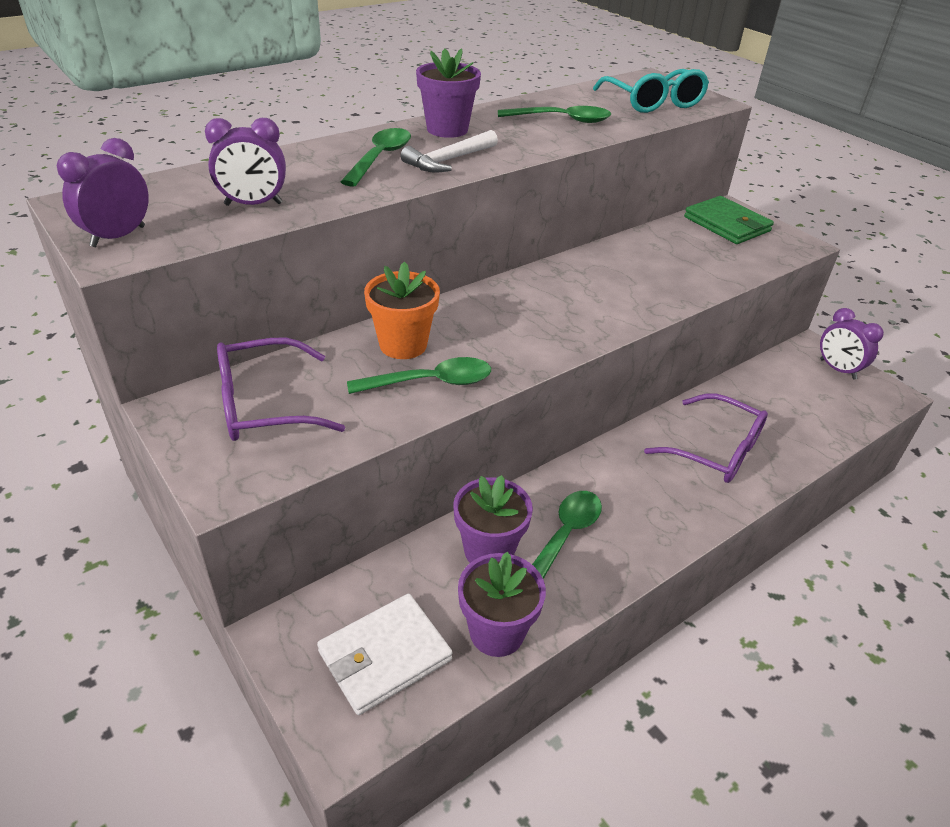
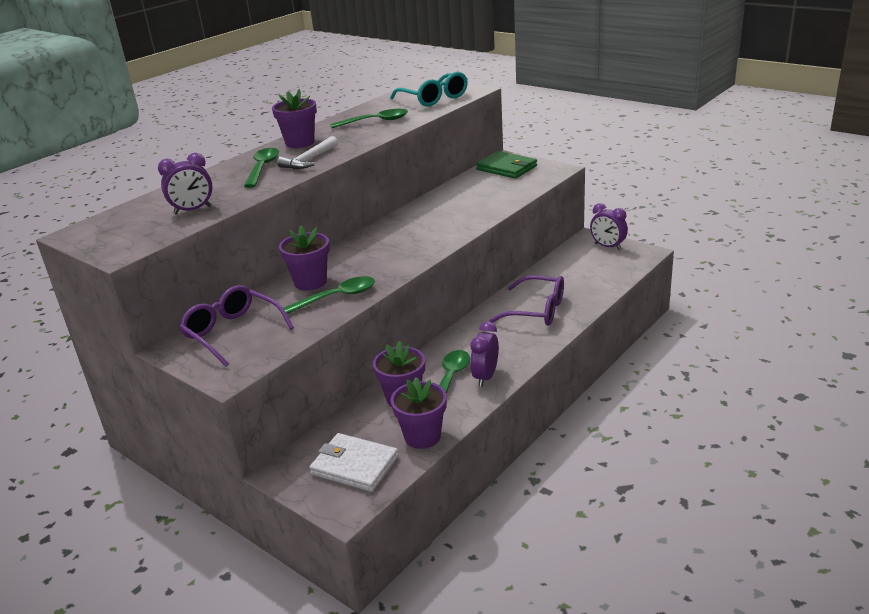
camera: 10 degrees left, 10 degrees down
(118, 236) = (115, 244): purple clock -> purple clock (485, 377)
(265, 405) = (233, 333): purple glasses -> purple glasses turned 75 degrees clockwise
(384, 655) = (354, 465): white wallet -> white wallet turned 75 degrees clockwise
(403, 345) = (310, 282): orange flower pot -> purple flower pot

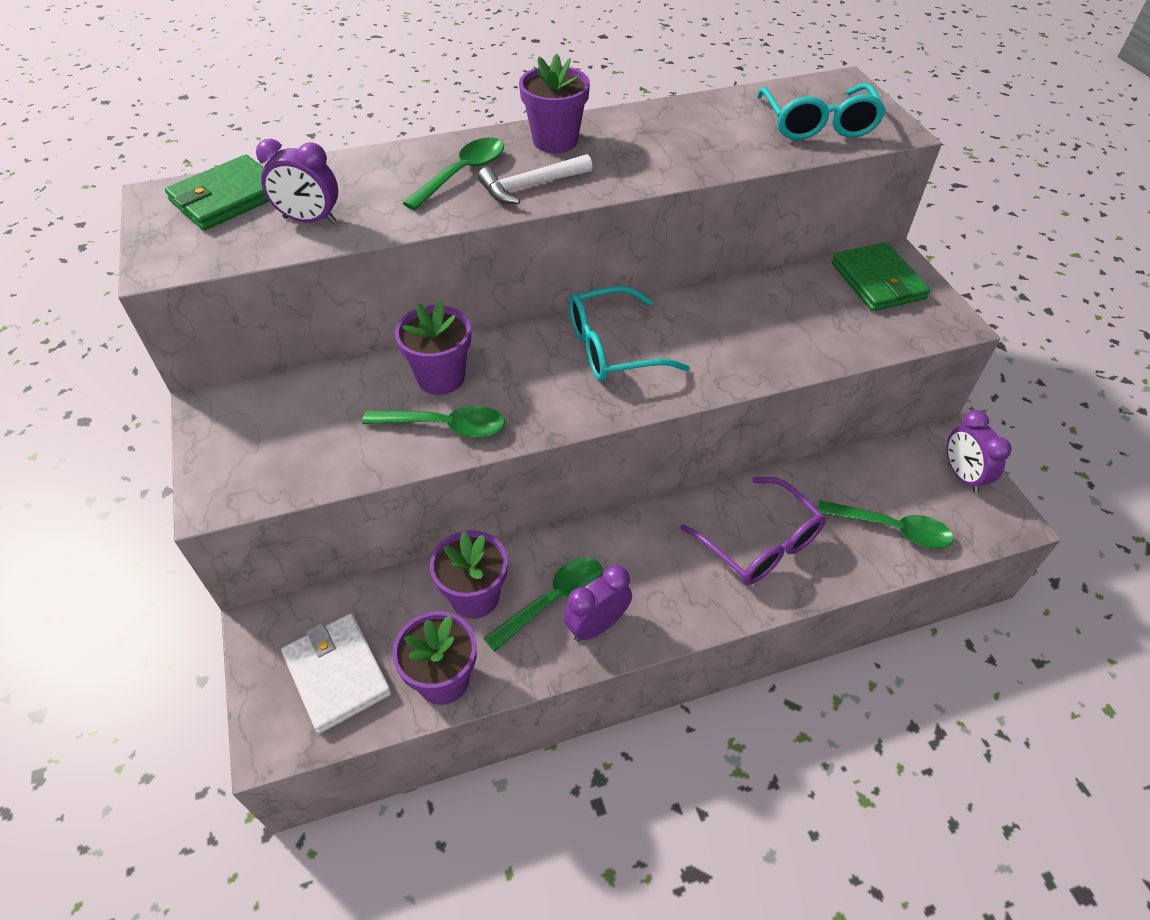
camera: 30 degrees right, 20 degrees up
(123, 220) = (227, 198): none -> green wallet
(233, 333) = (286, 420): purple glasses -> none
(375, 121) = (690, 140): green spoon -> green spoon (892, 529)
(397, 236) = (613, 348): none -> turquoise glasses

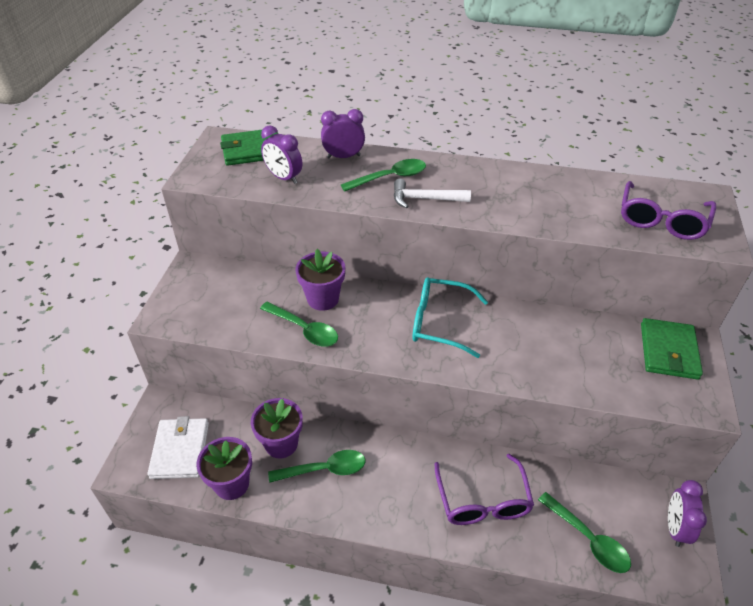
camera: 30 degrees right, 5 degrees down
(555, 141) = (463, 174): purple flower pot -> none
(597, 625) = (340, 499): purple clock -> purple clock (343, 156)
(818, 124) = (661, 220): turquoise glasses -> purple glasses

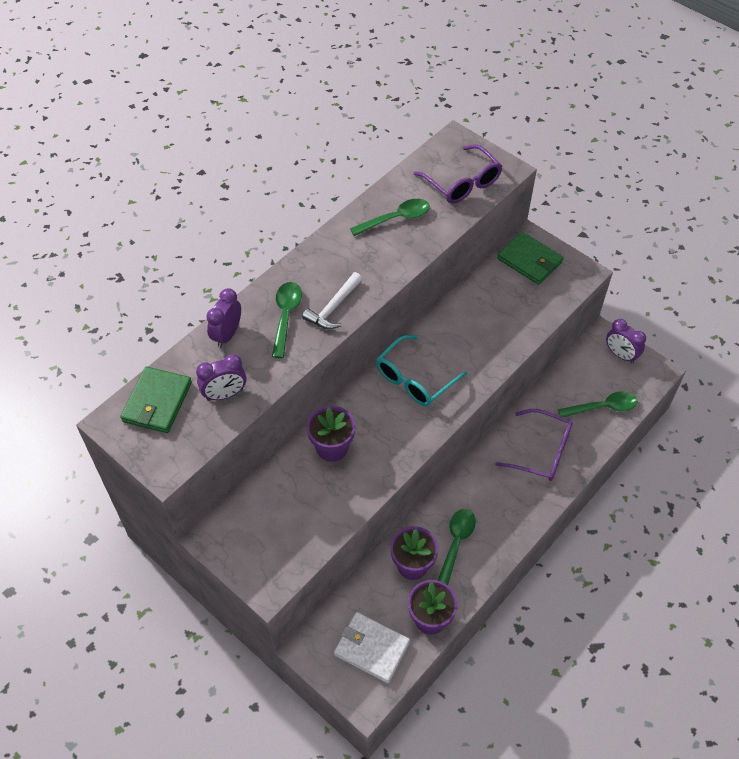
camera: 60 degrees left, 10 degrees up
(304, 329) = (359, 477): green spoon -> green spoon (396, 219)

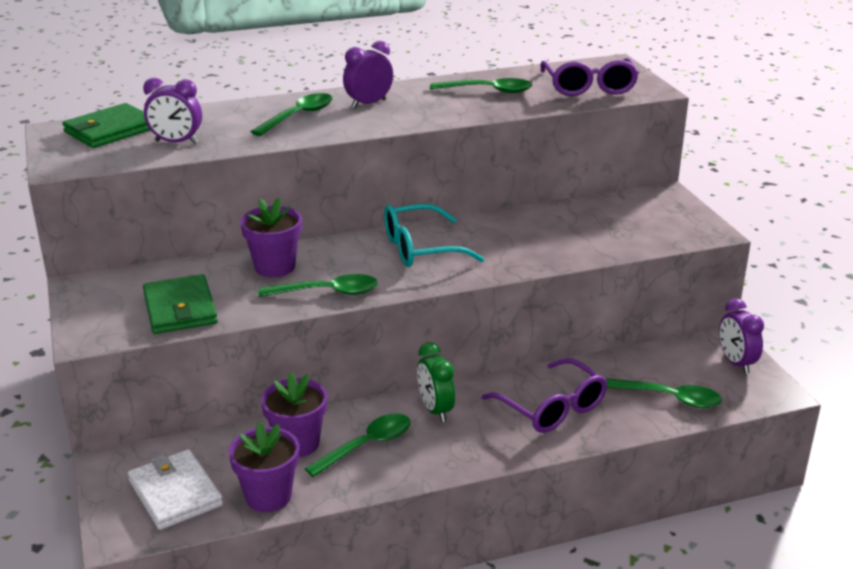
camera: 30 degrees right, 25 degrees down
(227, 335) = (228, 112): purple clock -> purple clock (368, 104)
(333, 307) = (353, 123): white hammer -> none
(390, 457) = (327, 292): none -> green spoon
(474, 490) = (435, 410): none -> green clock
(529, 260) = (649, 207): green wallet -> green wallet (180, 309)

